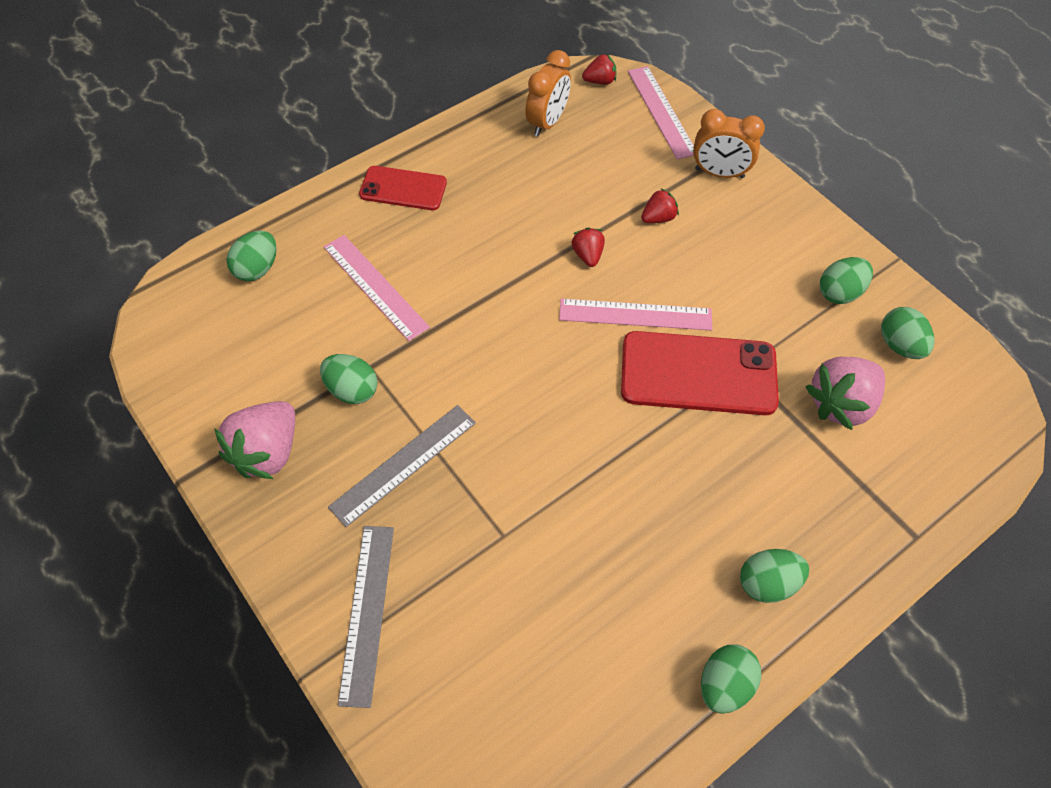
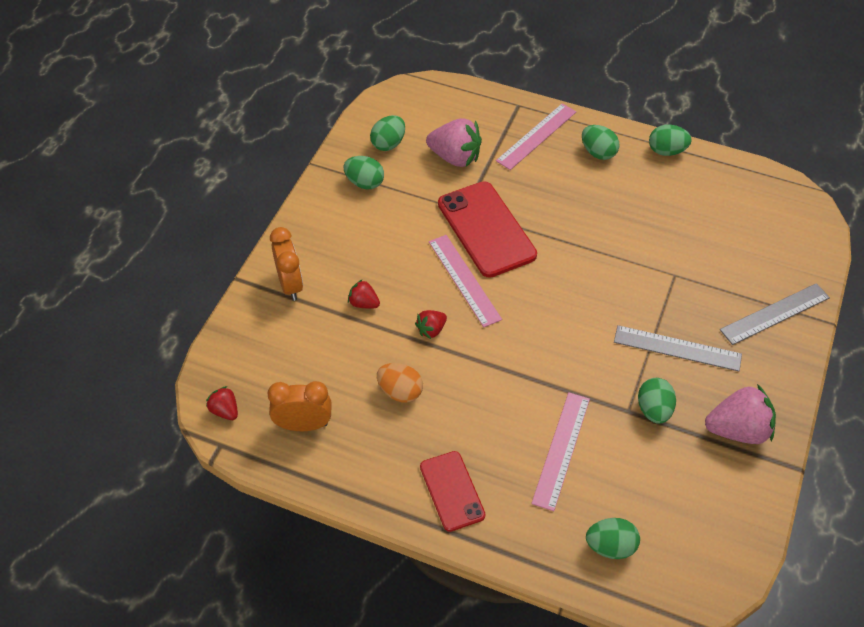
camera: 120 degrees left, 5 degrees down
(532, 199) = (400, 391): none -> orange egg
(661, 111) = (239, 349): pink ruler -> pink ruler (536, 136)

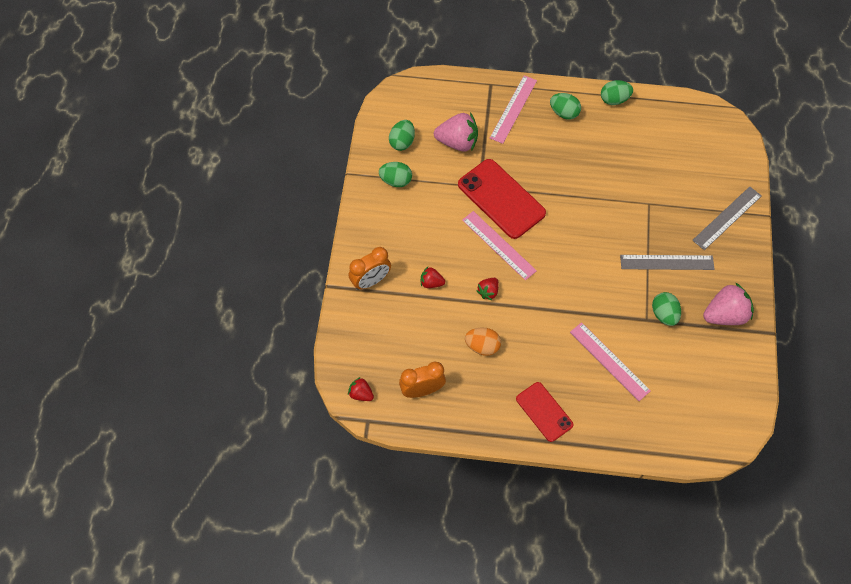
camera: 15 degrees left, 10 degrees up
(290, 285) = (371, 281): orange clock -> orange clock turned 90 degrees clockwise
(561, 450) = (609, 361): pink ruler -> pink ruler turned 45 degrees counterclockwise
(610, 546) = (663, 423): green egg -> none

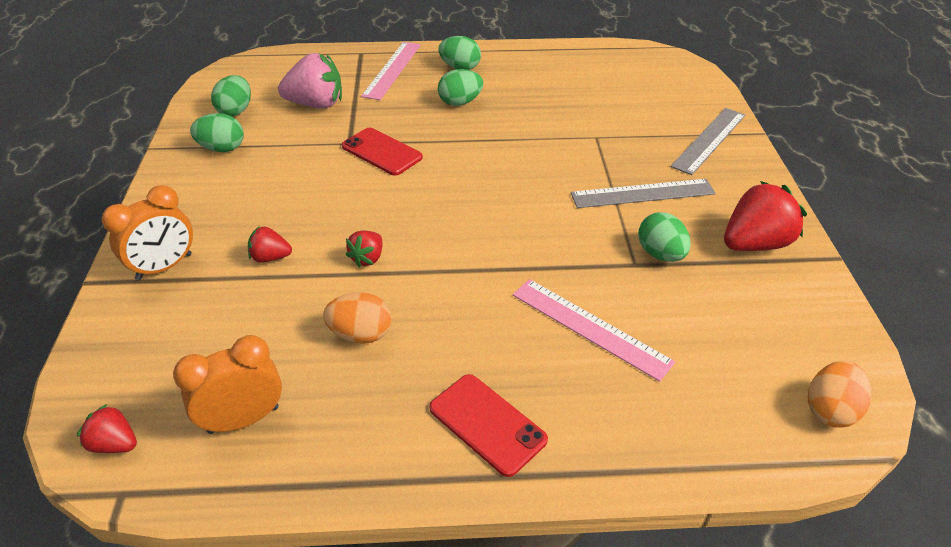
camera: 10 degrees left, 20 degrees down
(499, 245) = (381, 201): pink ruler -> none
(501, 199) = (381, 152): red phone -> red phone, size x0.60
(614, 100) = (522, 52): green egg -> green egg (460, 102)
(723, 431) = (829, 409): none -> orange egg
(724, 315) = (754, 244): pink strawberry -> red strawberry

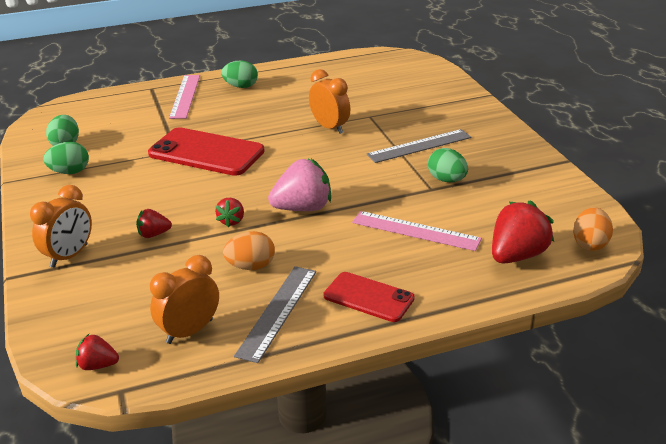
camera: 15 degrees left, 10 degrees down
(316, 104) = (133, 129): pink strawberry -> pink strawberry (303, 208)
(381, 152) = (206, 152): red phone -> red phone, size x1.66
(460, 102) = (253, 110): green egg -> none
(540, 144) = (330, 127): none -> orange clock
(709, 140) = (454, 105): grey ruler -> grey ruler (277, 312)
(754, 244) = (509, 162): red strawberry -> red strawberry (517, 255)

